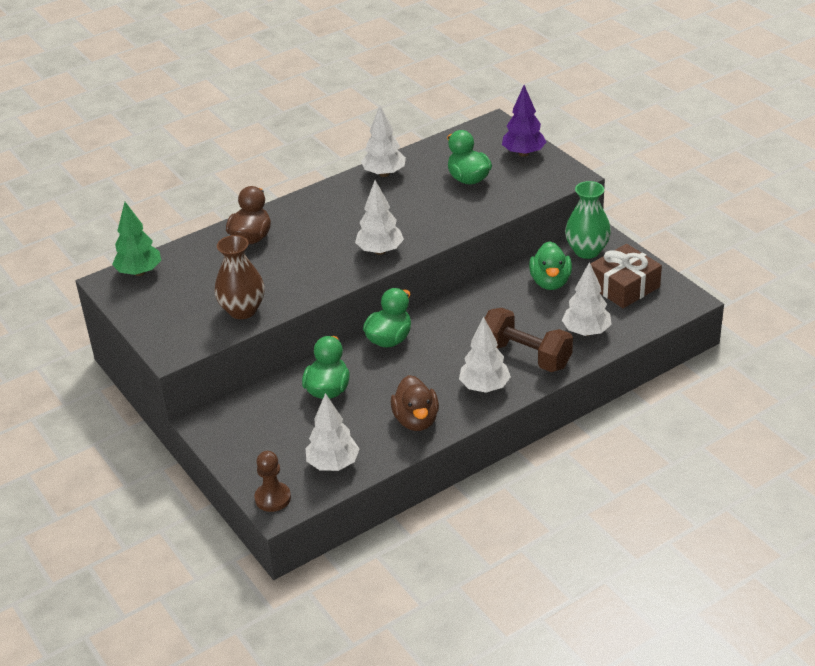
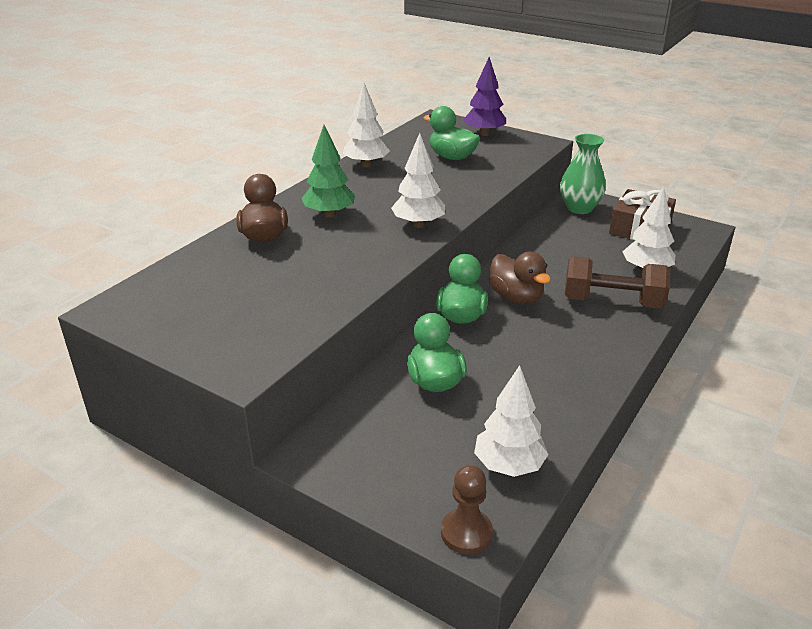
camera: 25 degrees left, 5 degrees down
(139, 272) = (144, 292): green tree -> green tree (329, 214)
(242, 310) = (306, 307): brown vase -> none
(416, 420) = (561, 390): brown duck -> brown duck (516, 297)
(484, 387) = (601, 340): white tree -> none
(550, 282) = (572, 237): green duck -> none

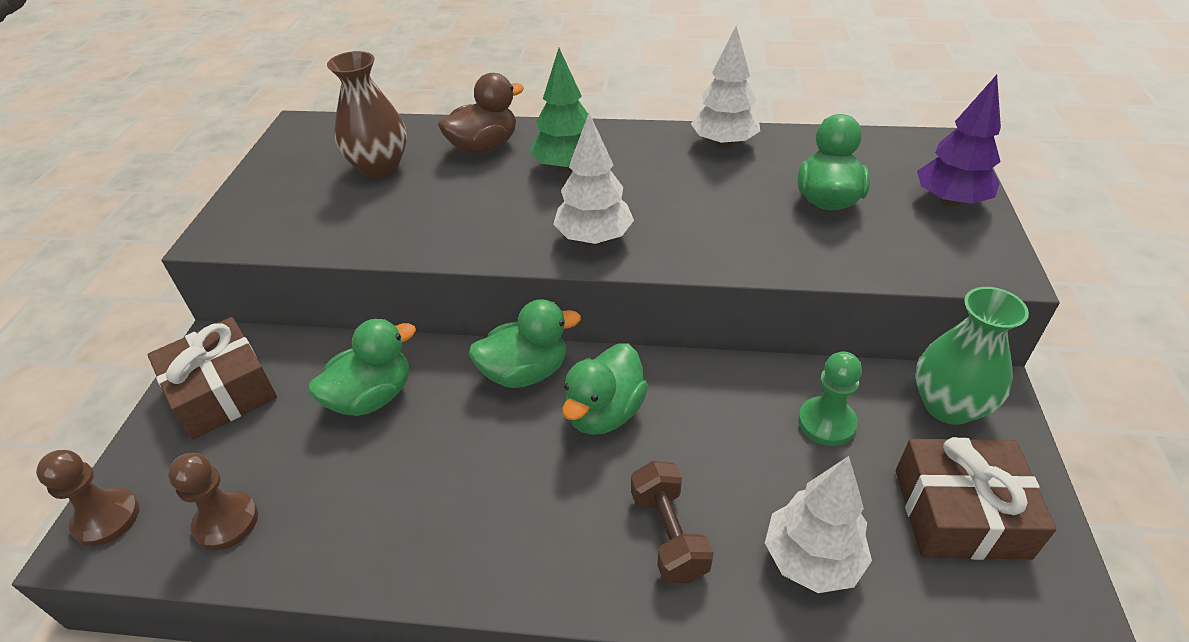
camera: 65 degrees right, 10 degrees up
(235, 282) = (379, 167): none -> brown vase
(367, 456) = (222, 391): none -> brown gift
(508, 466) = (226, 522): white tree -> brown pawn
(516, 297) = (604, 412): brown duck -> green duck
(569, 239) = (826, 423): none -> green pawn
(612, 302) = (669, 534): brown dumbbell -> brown dumbbell, size x0.66

